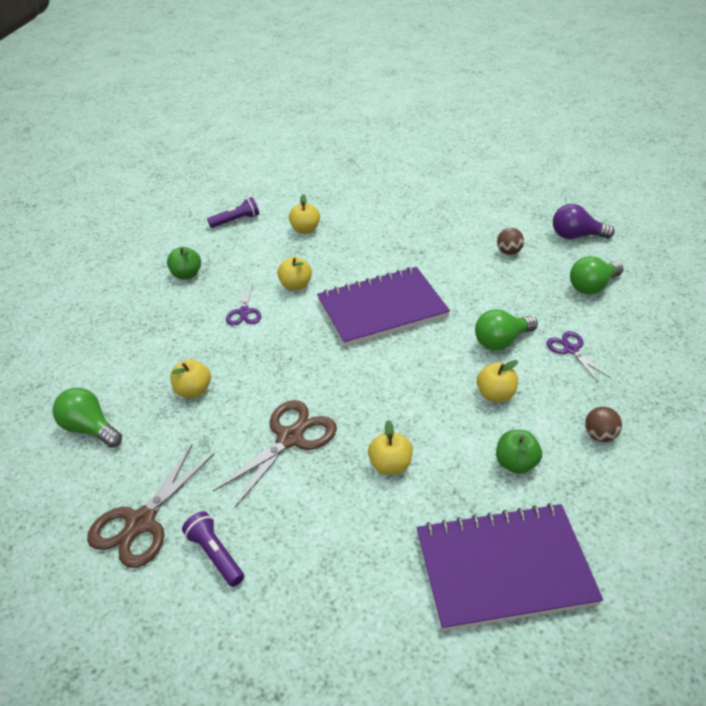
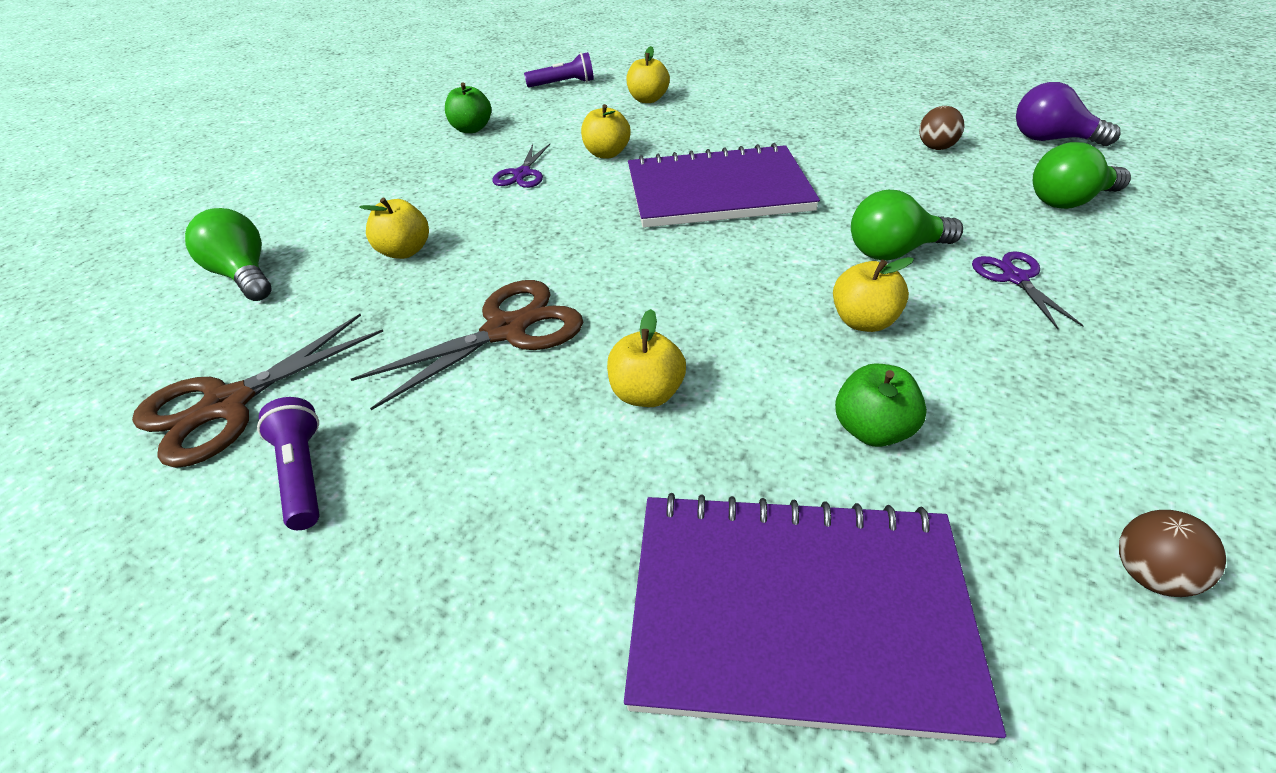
camera: 15 degrees right, 0 degrees up
(600, 435) = (1048, 413): brown ball -> brown ball (1150, 575)

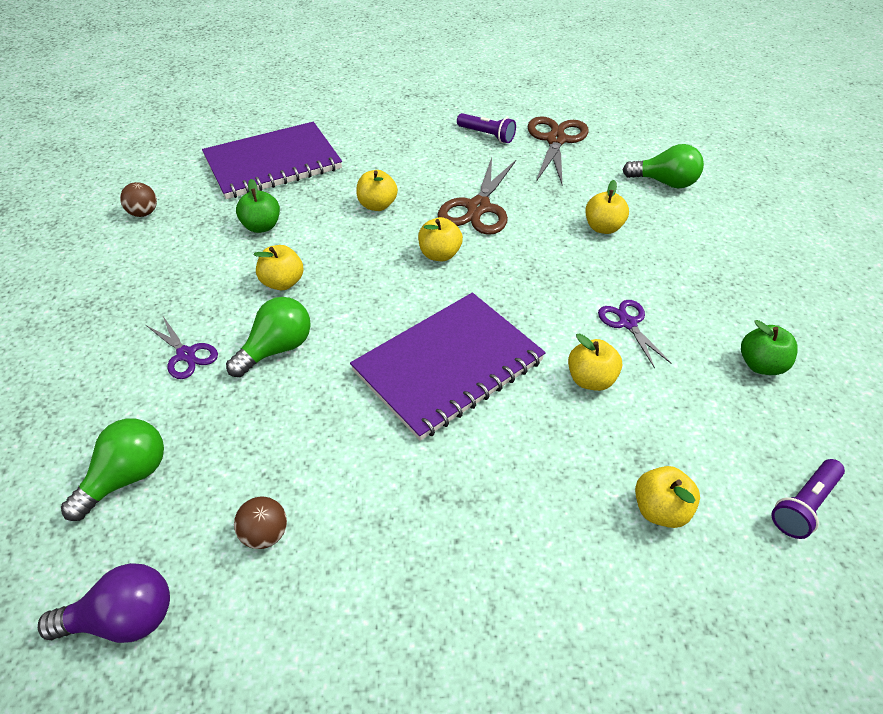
camera: 145 degrees right, 5 degrees up
(626, 287) = (440, 254): none -> yellow apple

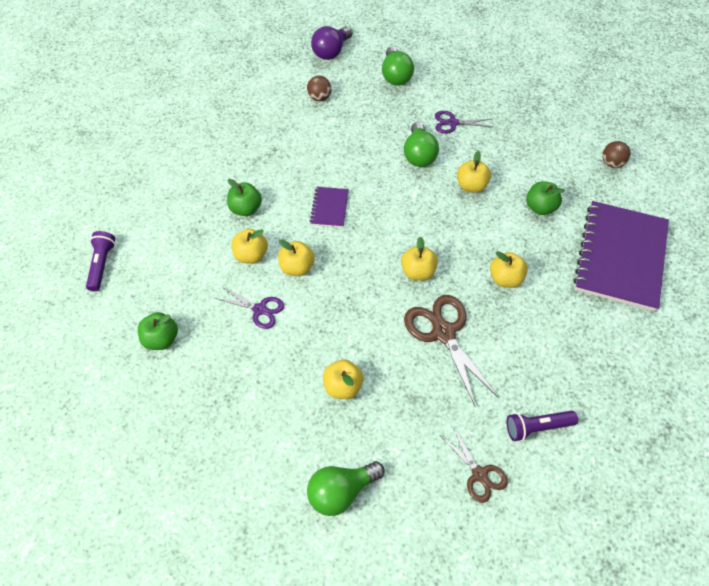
camera: 135 degrees right, 10 degrees up
(448, 366) = (329, 208): purple notebook -> purple notebook, size x0.44
(547, 439) = (246, 209): none -> green apple
(556, 140) = (479, 474): brown scissors -> brown scissors, size x0.59
(660, 510) = (170, 214): yellow apple -> yellow apple (297, 267)

